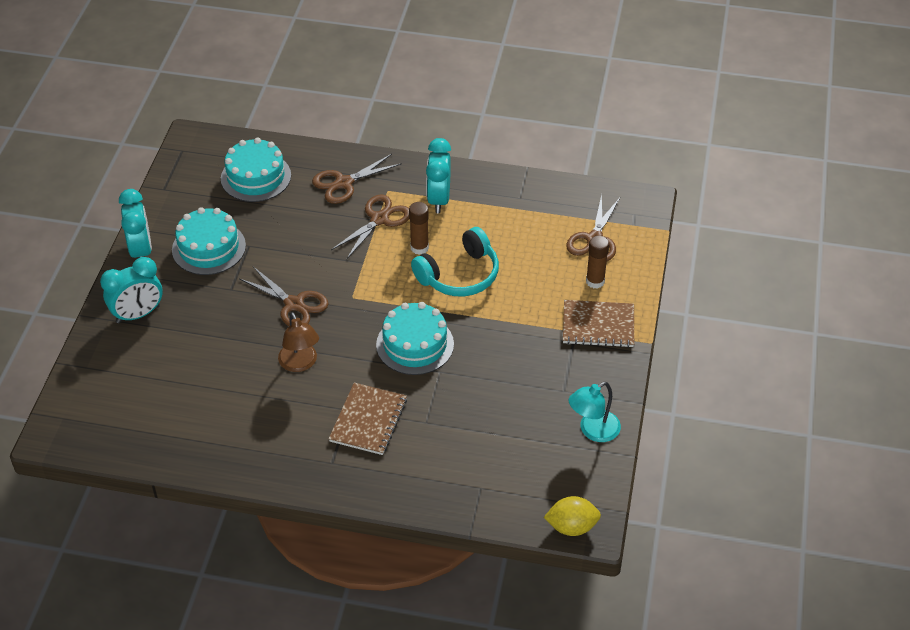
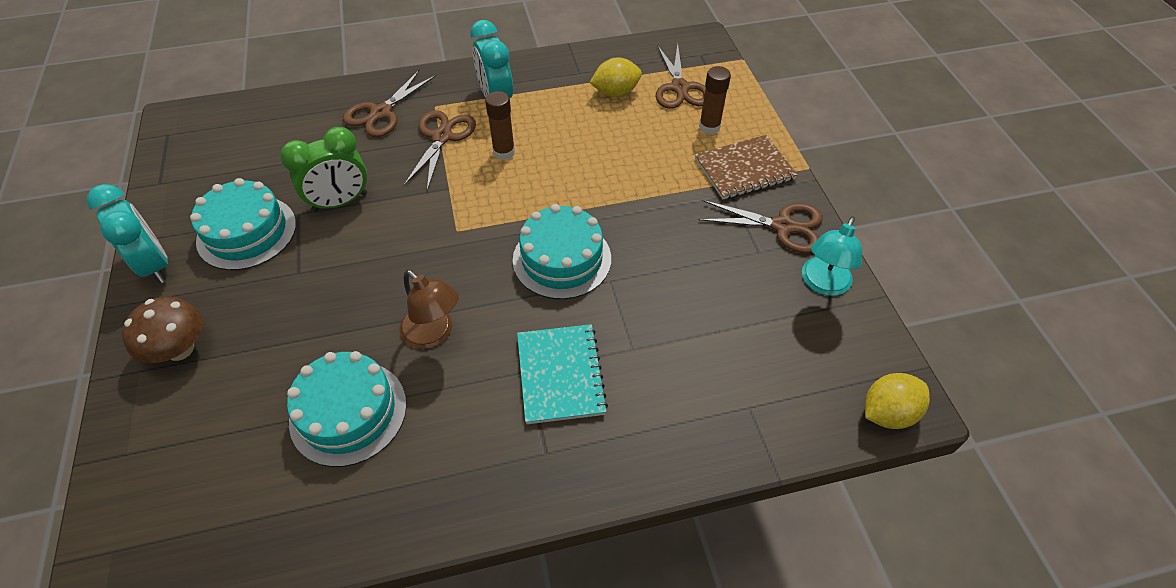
camera: 25 degrees left, 5 degrees up
(138, 314) = (180, 349): turquoise clock -> brown mushroom
(256, 177) = (272, 136): turquoise cake -> turquoise cake (348, 412)
(281, 247) = (340, 202): none -> green clock
(294, 304) = (389, 263): brown scissors -> brown scissors (782, 226)
(368, 420) = (560, 375): brown notebook -> turquoise notebook
(459, 275) = (565, 166): turquoise headphones -> none
(538, 226) = (615, 93): none -> yellow lemon

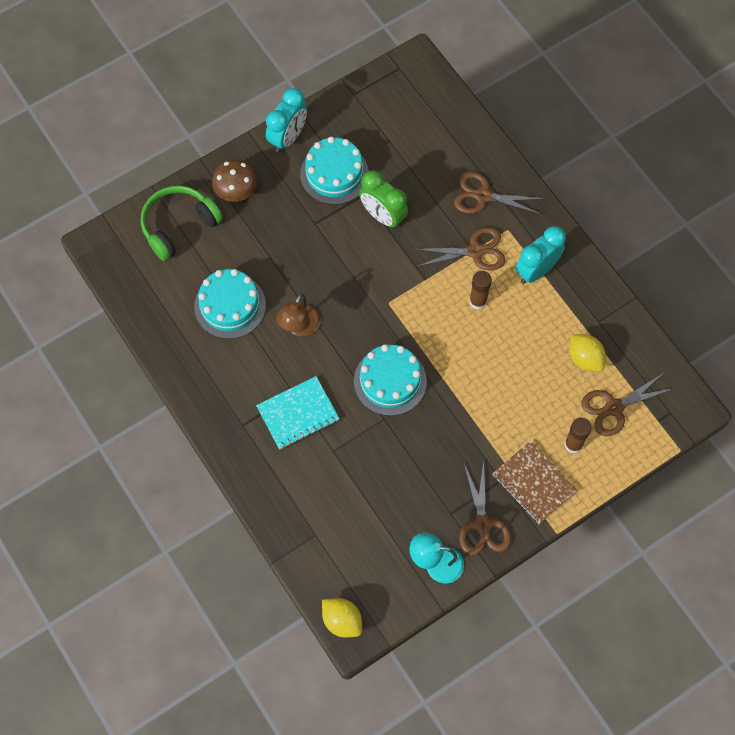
camera: 70 degrees right, 15 degrees up
(171, 444) = (179, 226): none -> green headphones

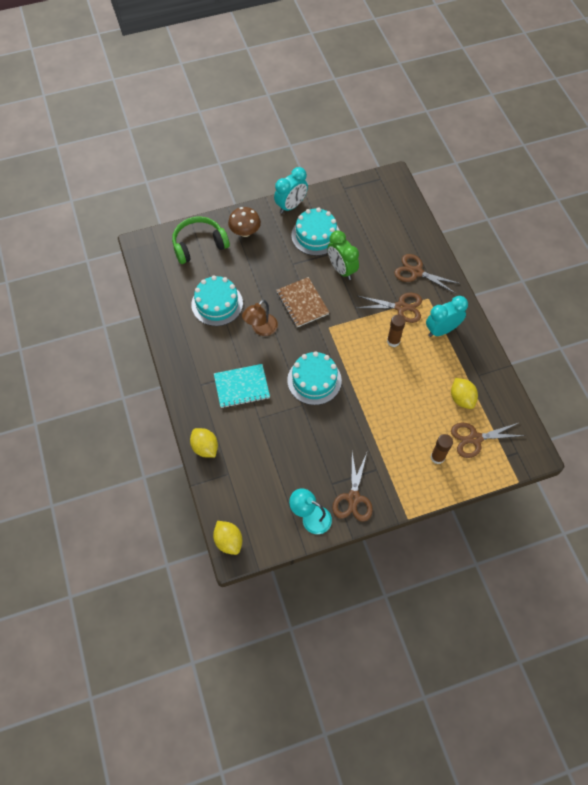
camera: 15 degrees right, 5 degrees down
(275, 508) = (205, 447): none -> yellow lemon
(534, 483) = (400, 478): brown notebook -> brown notebook (302, 303)

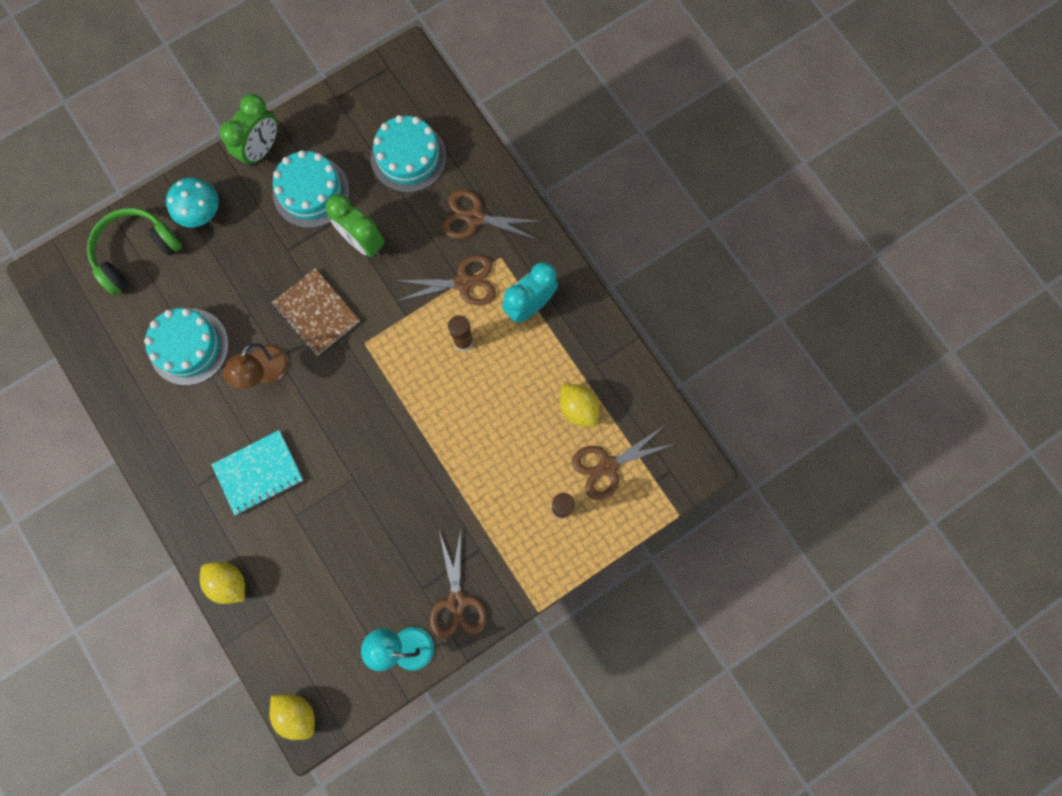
camera: 15 degrees left, 15 degrees up
(245, 232) = (201, 212): brown mushroom -> turquoise mushroom
(291, 206) = (261, 149): turquoise clock -> green clock
(314, 380) = (362, 435): turquoise cake -> turquoise cake (408, 157)

